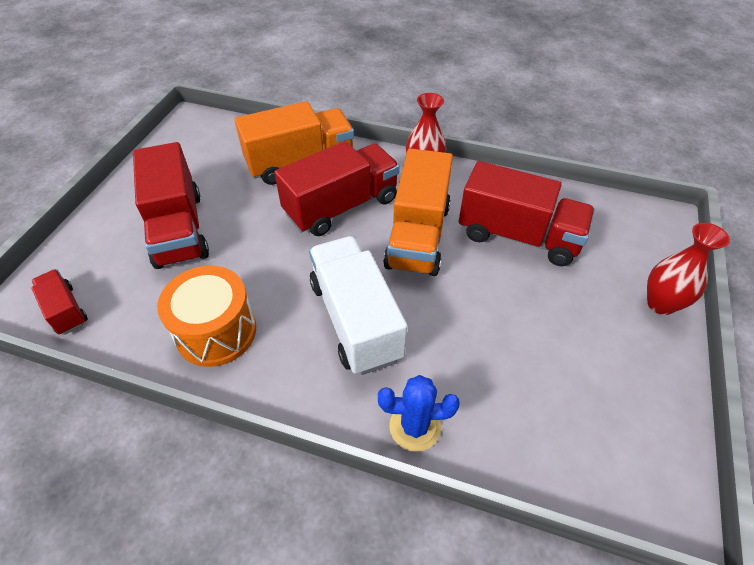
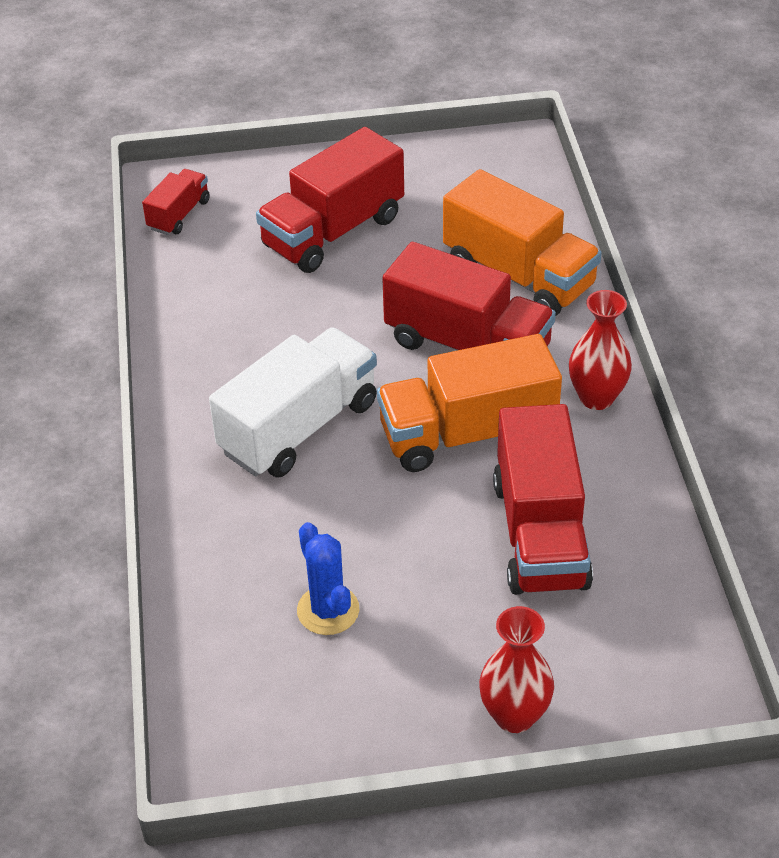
camera: 65 degrees right, 5 degrees down
(216, 331) = (218, 328): orange drum -> none
(415, 426) = (193, 524): blue cactus -> blue cactus (328, 610)

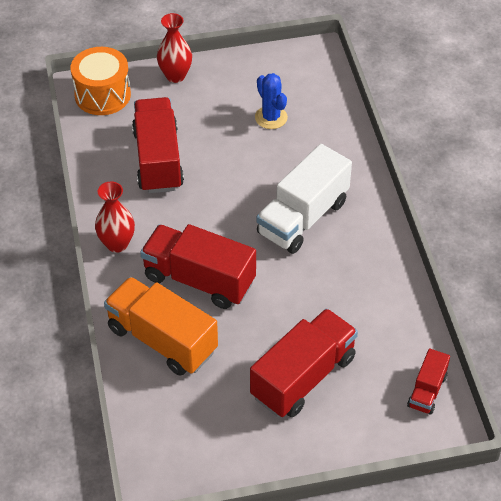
camera: 175 degrees right, 5 degrees up
(467, 434) = (199, 217): orange truck -> none
(661, 674) = (102, 95): none -> orange drum

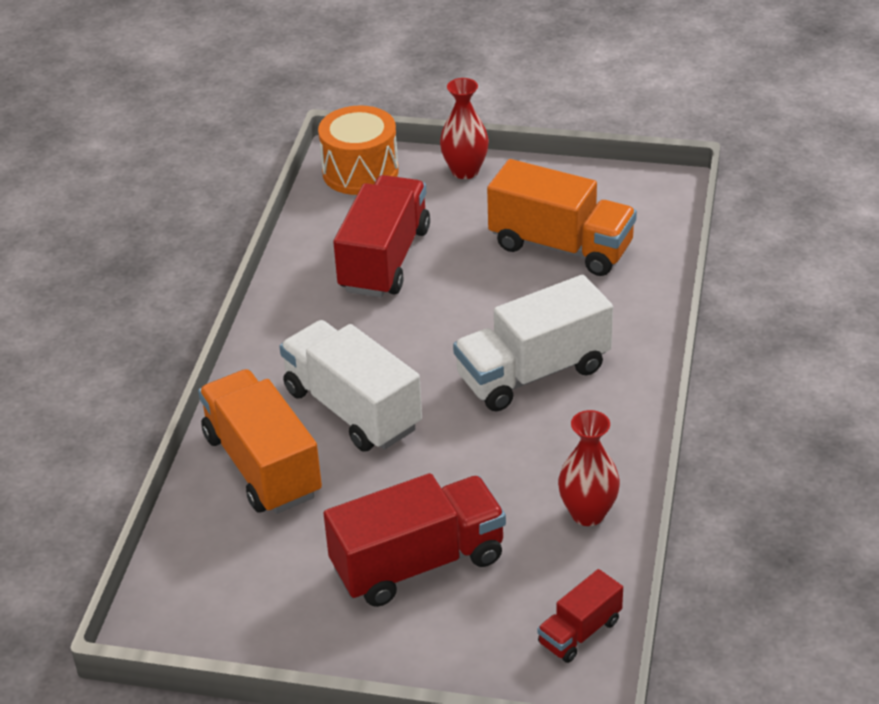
camera: 25 degrees right, 10 degrees down
(117, 244) = (274, 341): red vase -> red vase (588, 514)
(199, 280) = (352, 409): red truck -> white truck
(271, 117) = (561, 246): blue cactus -> orange truck

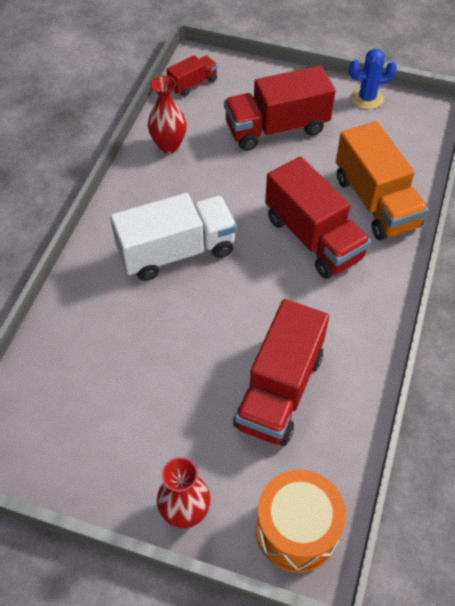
camera: 175 degrees left, 15 degrees up
(262, 639) = (367, 98): none -> blue cactus
(352, 409) = (313, 238): white truck -> red truck
(561, 246) = (118, 383): orange truck -> none

